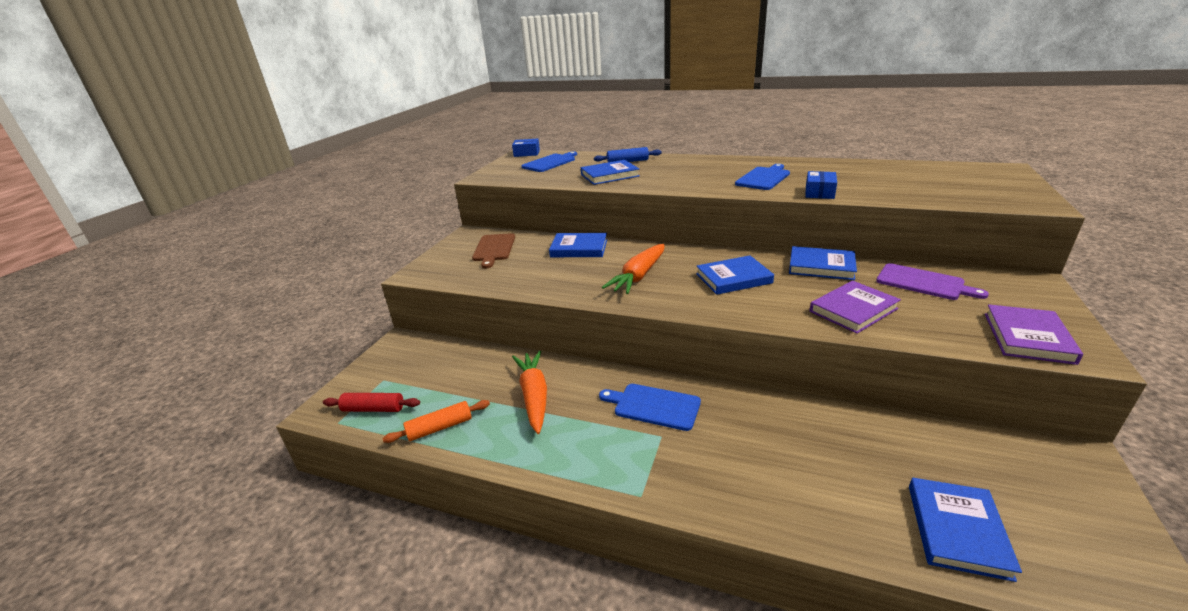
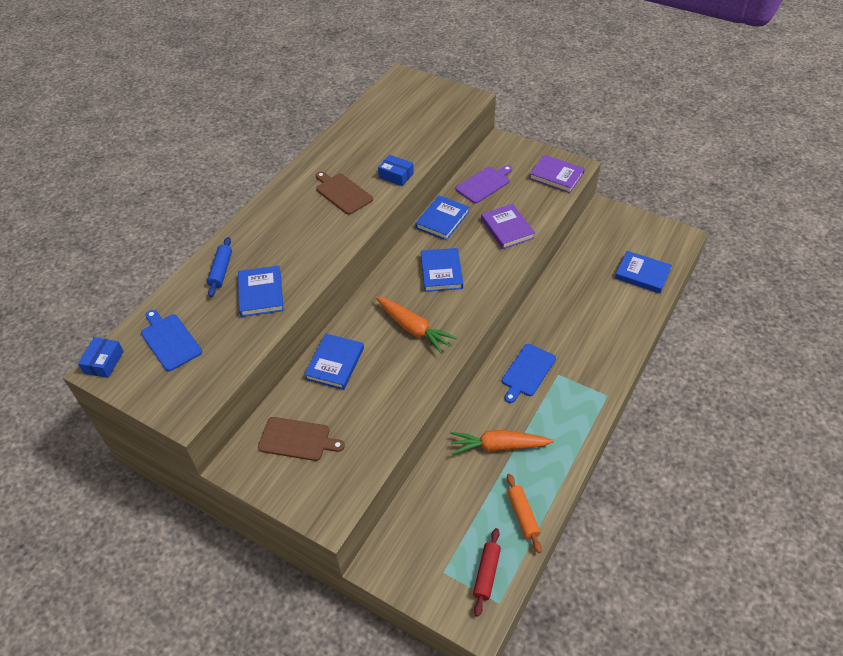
camera: 80 degrees left, 20 degrees up
(764, 178) = (342, 193): blue cutting board -> brown cutting board

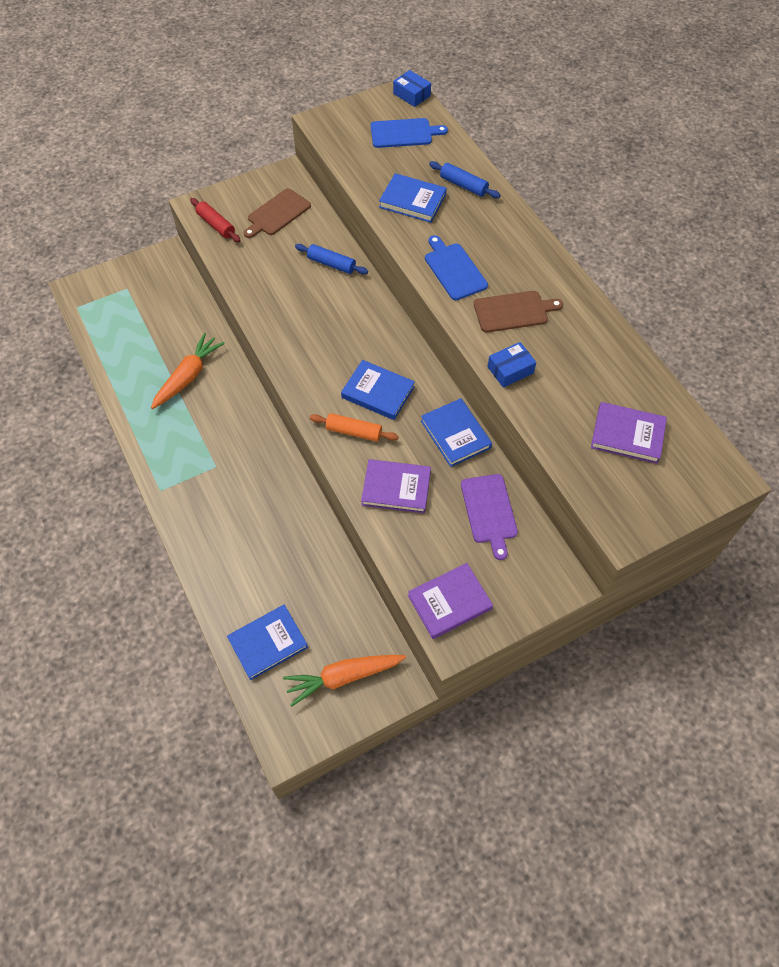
camera: 120 degrees right, 10 degrees up
(335, 363) = (331, 264): blue book -> blue rolling pin
(404, 116) = (627, 435): none -> purple book
(414, 329) = (323, 334): orange carrot -> orange carrot (343, 677)
(486, 574) = (101, 311): red rolling pin -> red rolling pin (216, 225)
(522, 515) = (119, 357): orange rolling pin -> orange rolling pin (354, 431)
(527, 372) = (239, 443): blue cutting board -> blue cutting board (454, 269)

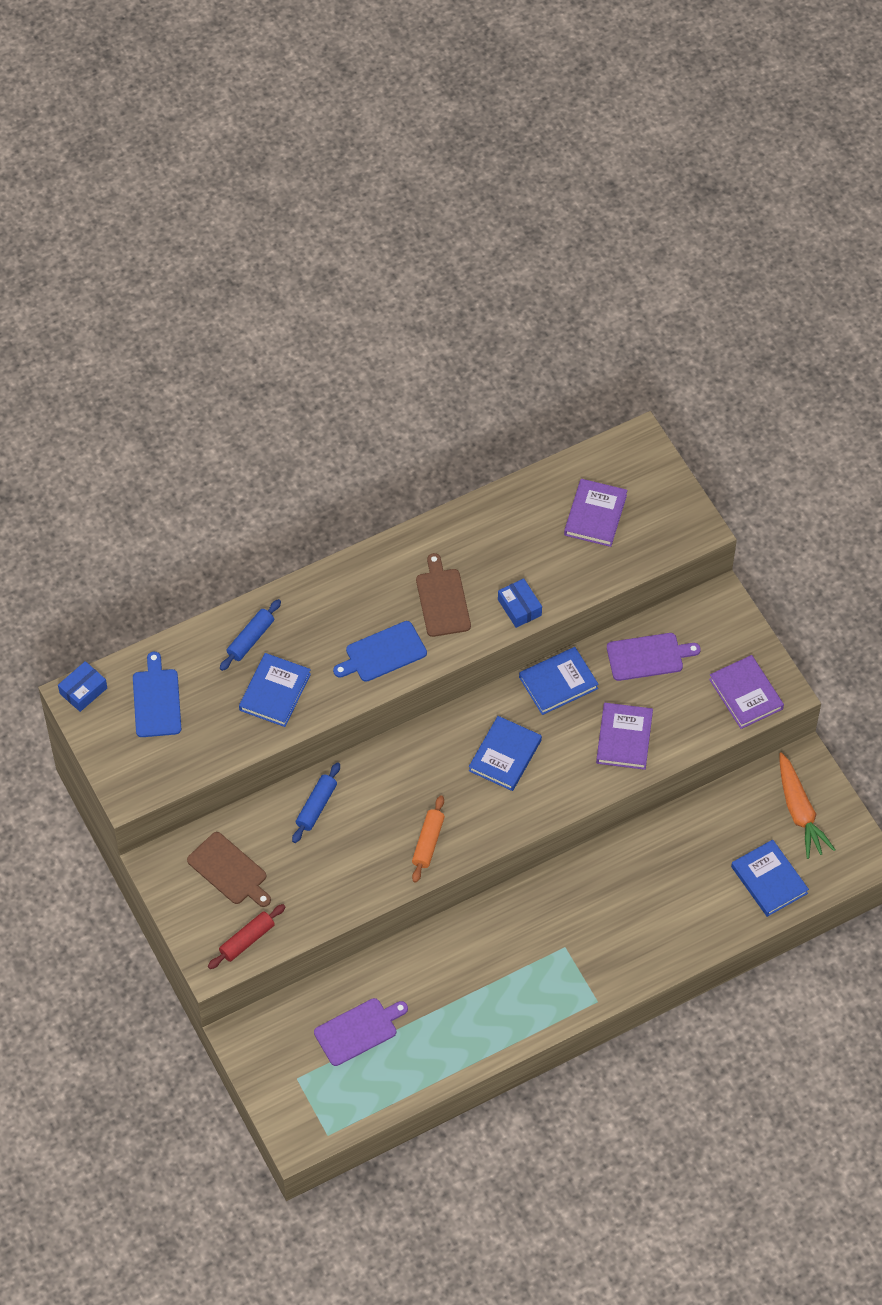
camera: 90 degrees left, 0 degrees up
(160, 324) = (358, 1030): none -> purple cutting board
(188, 376) = (439, 988): orange carrot -> none
(354, 431) = (556, 778): orange rolling pin -> orange rolling pin (428, 842)

